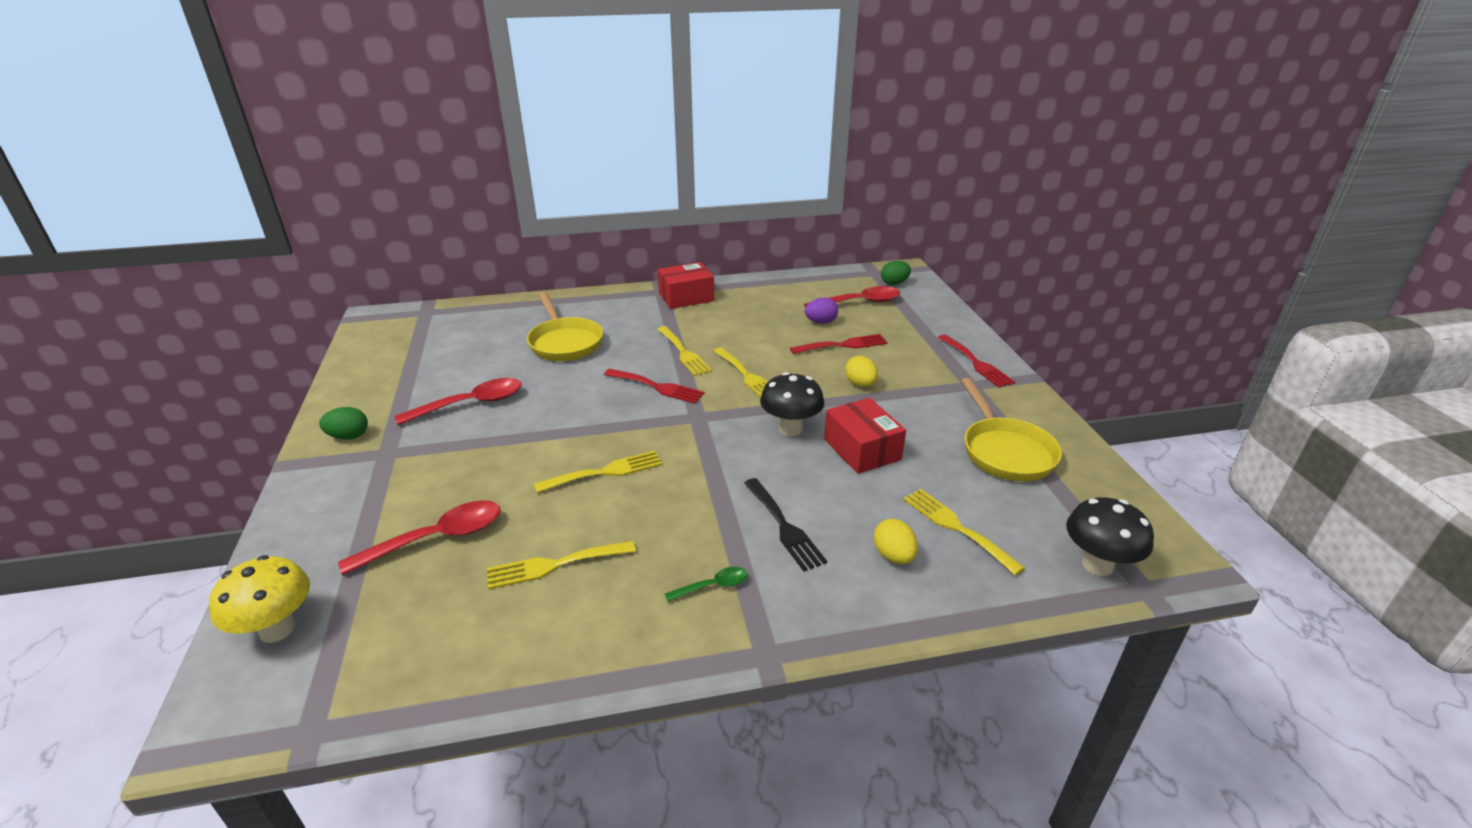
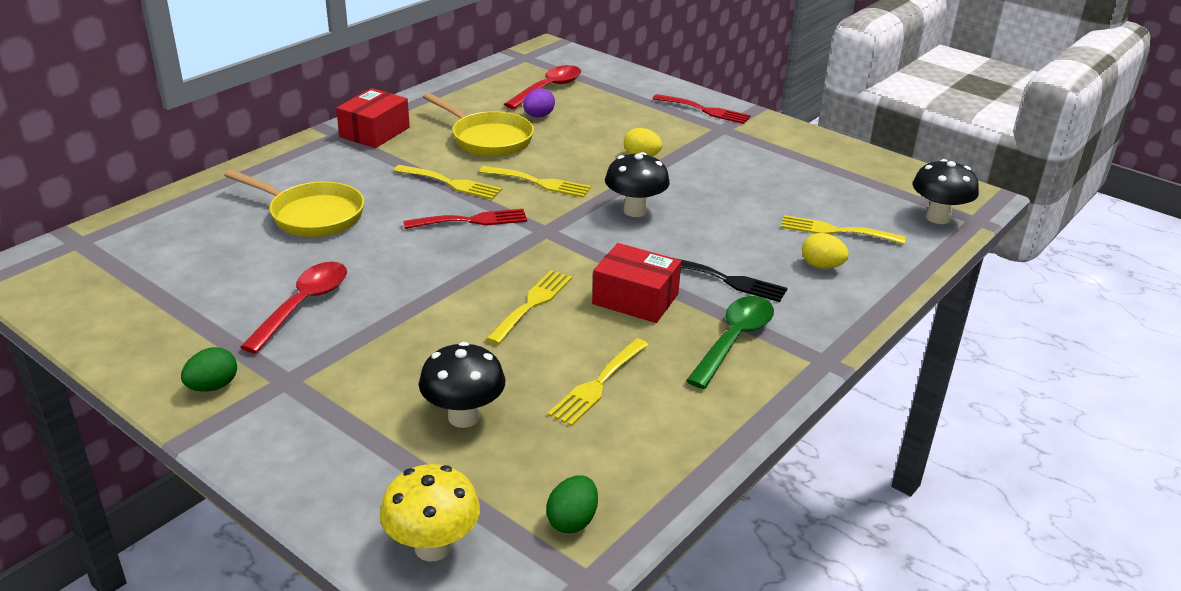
camera: 40 degrees left, 0 degrees up
(437, 538) = (463, 417): red spoon -> black mushroom
(713, 586) = (734, 340): green spoon -> green spoon, size x1.94
(843, 345) = (584, 129): red fork -> none
(862, 449) = (708, 205): red box -> red box (635, 299)
(894, 283) = (555, 62): green egg -> green egg (572, 521)
(1005, 451) = (803, 168): yellow pan -> yellow pan (488, 139)

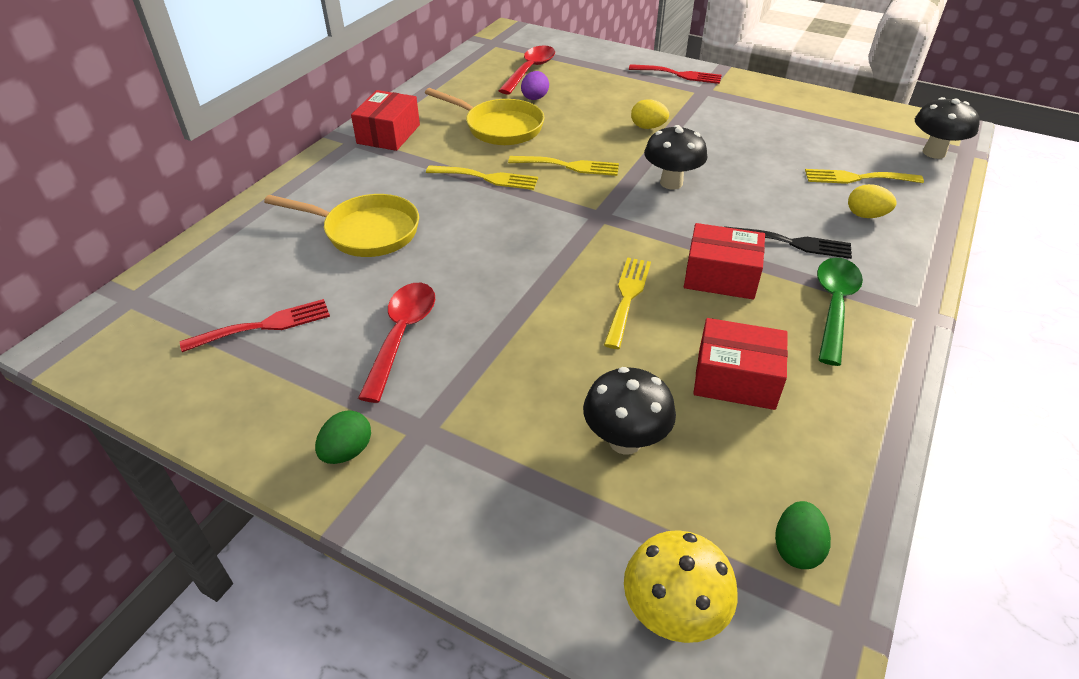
camera: 10 degrees left, 10 degrees up
(472, 220) = (525, 215): red fork -> red fork (264, 325)
(597, 385) = (736, 378): yellow fork -> red box

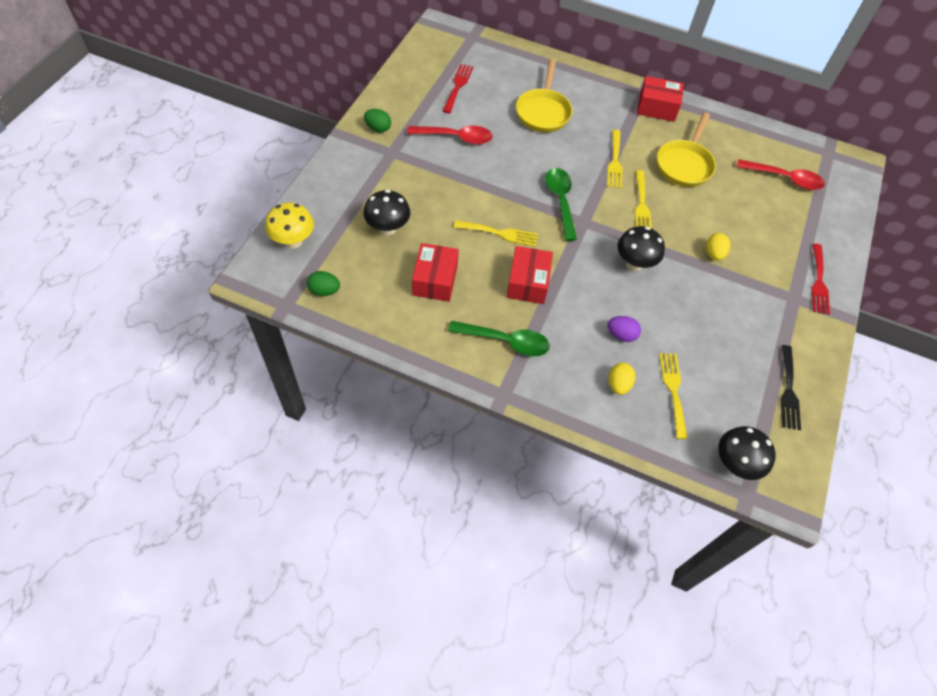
camera: 80 degrees right, 15 degrees up
(264, 325) = (458, 86): red fork -> red fork turned 135 degrees counterclockwise
(534, 98) = (736, 183): purple egg -> purple egg (621, 335)
(560, 232) = (560, 201): none -> green spoon
(793, 243) = (572, 329): black fork -> black fork (788, 391)

